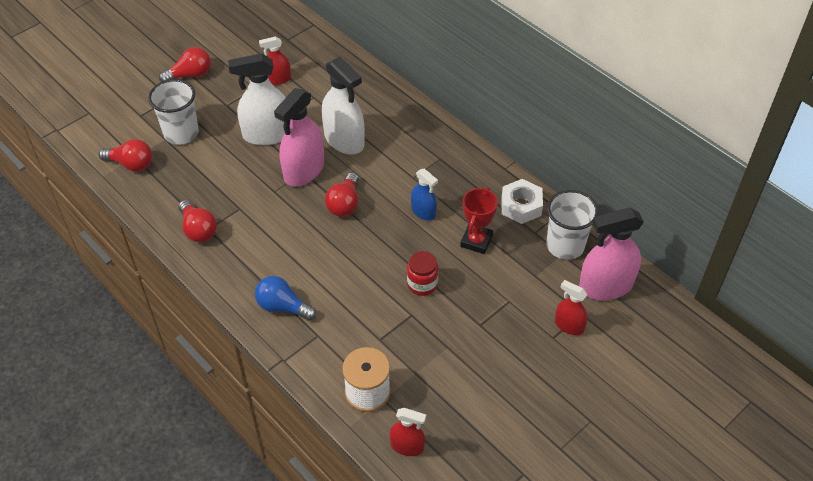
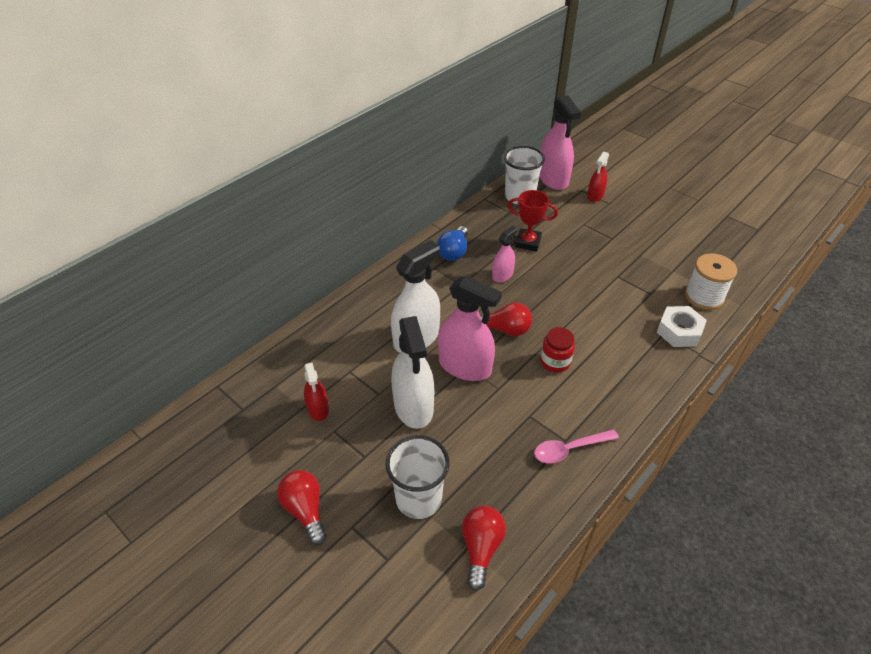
camera: 95 degrees left, 5 degrees down
(198, 230) = (569, 449): red light bulb -> pink spoon
(283, 307) = (643, 361): blue light bulb -> blue light bulb (454, 252)
(407, 446) = (739, 271): red spray bottle -> none
(422, 284) = (584, 271): red jar -> red jar (555, 362)
(423, 212) = (502, 275): blue spray bottle -> pink spray bottle
(521, 206) = (483, 219): white nut -> white nut (679, 331)

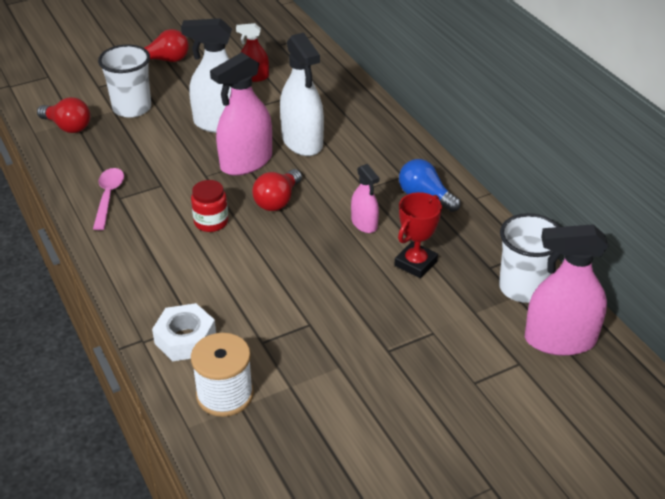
camera: 110 degrees right, 5 degrees down
(595, 195) = (499, 373): red spray bottle -> none

